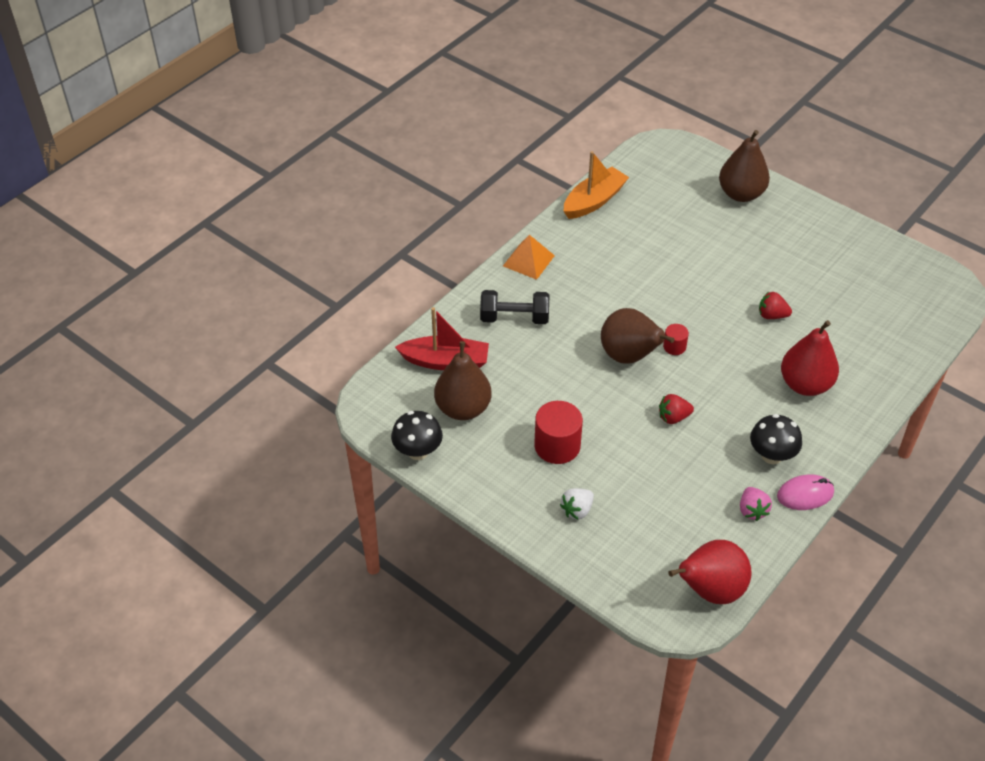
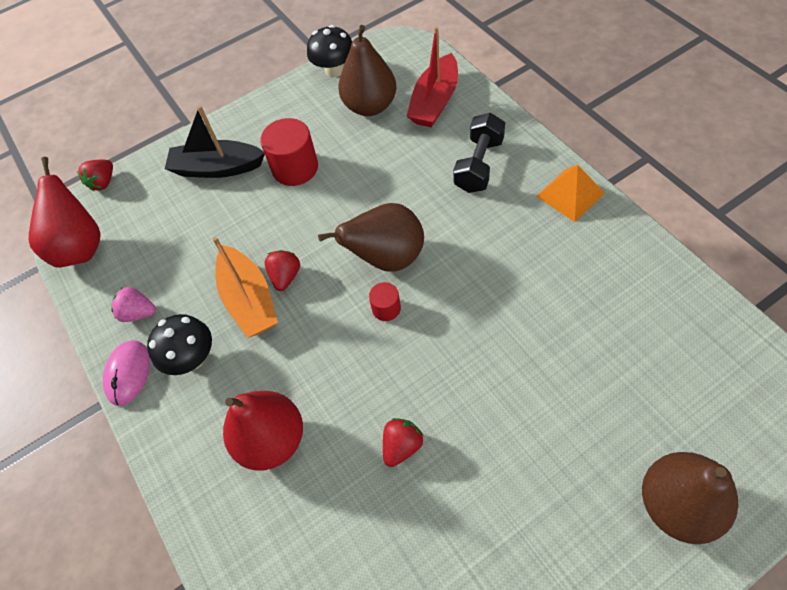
camera: 115 degrees right, 10 degrees up
(577, 510) = (217, 168): white strawberry -> black boat
(594, 201) = (678, 289): orange boat -> orange boat (249, 300)
(628, 608) = (103, 182): none -> red strawberry

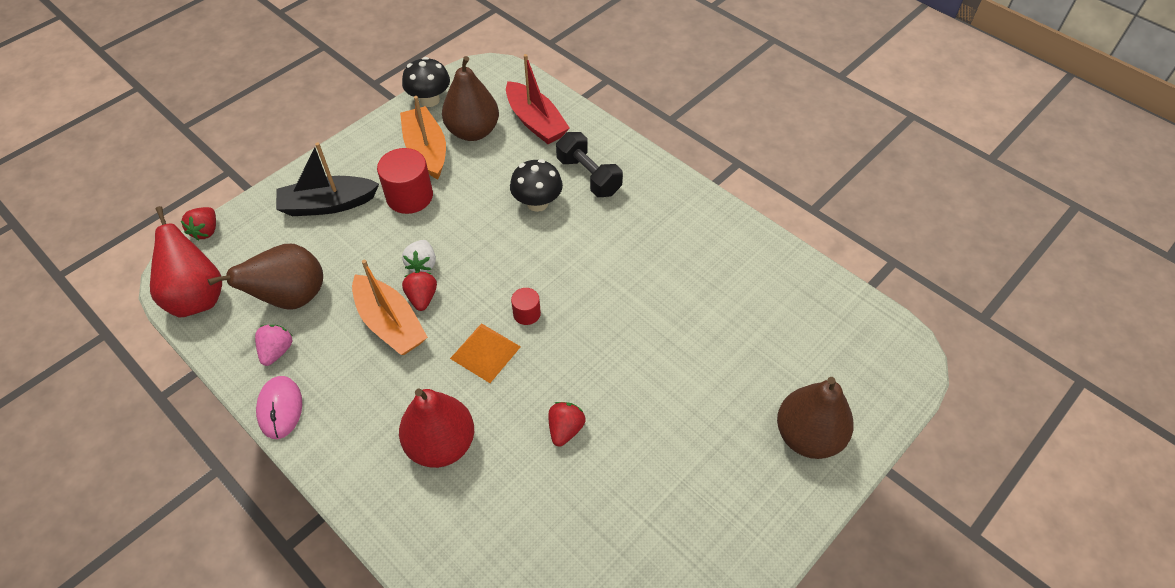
camera: 20 degrees left, 5 degrees down
(138, 313) = (277, 351): pink strawberry -> pink strawberry turned 105 degrees clockwise
(192, 358) = (344, 385): black mushroom -> black mushroom (537, 203)
(293, 241) = (422, 264): none -> white strawberry
(321, 121) = (426, 150): none -> orange boat
(387, 258) = (518, 269): brown pear -> brown pear (291, 298)
(435, 101) = (536, 122): red boat -> red boat turned 45 degrees counterclockwise
(479, 165) = (588, 176): black dumbbell -> black dumbbell turned 45 degrees counterclockwise
(570, 194) = (676, 194): orange pyramid -> orange pyramid (485, 352)

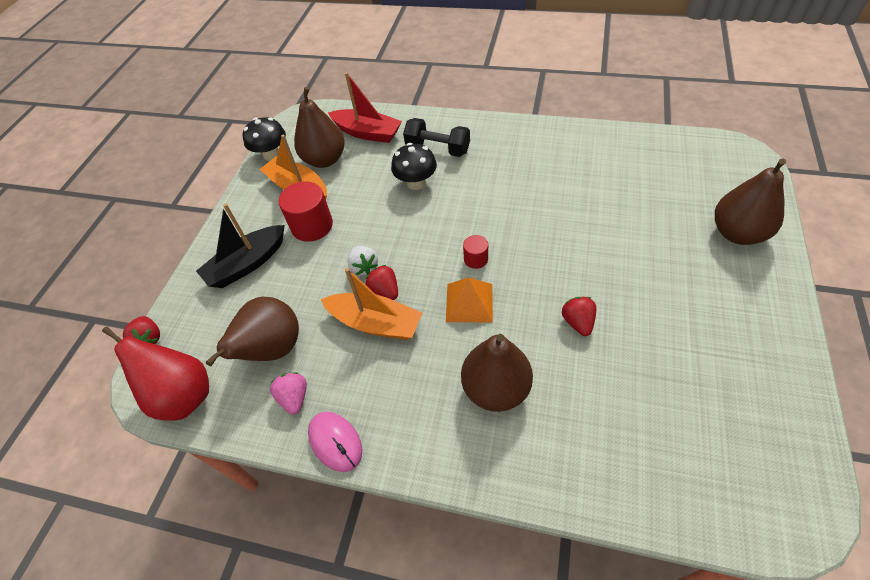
camera: 25 degrees left, 0 degrees up
(441, 444) = (495, 389): red pear -> brown pear

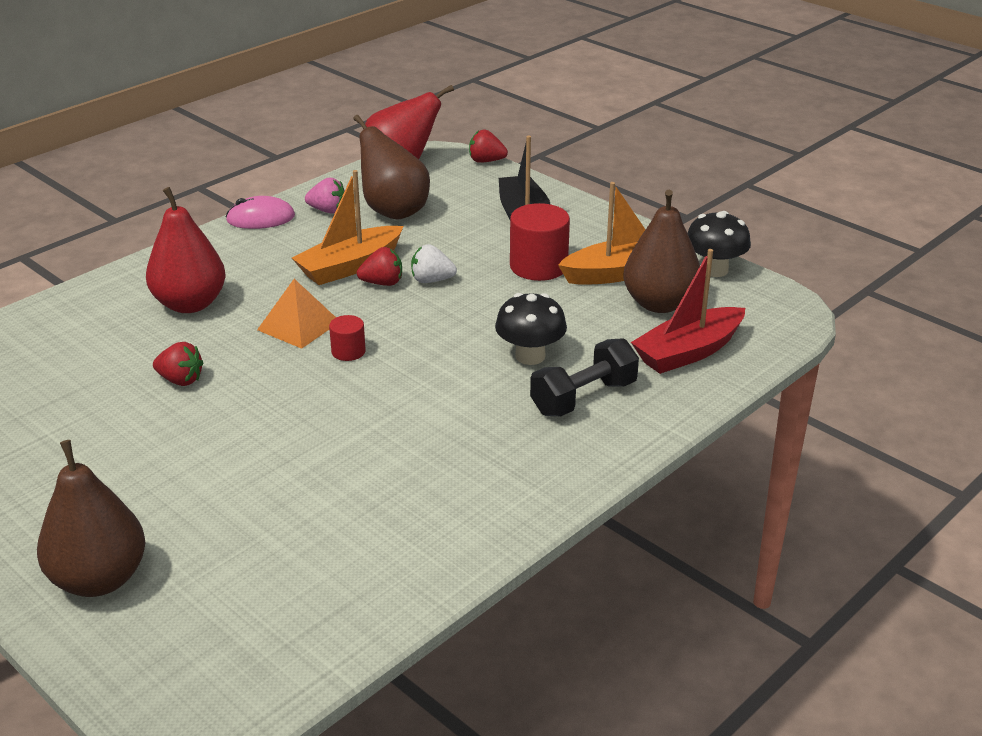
camera: 115 degrees right, 20 degrees down
(495, 389) = (190, 304): brown pear -> red pear

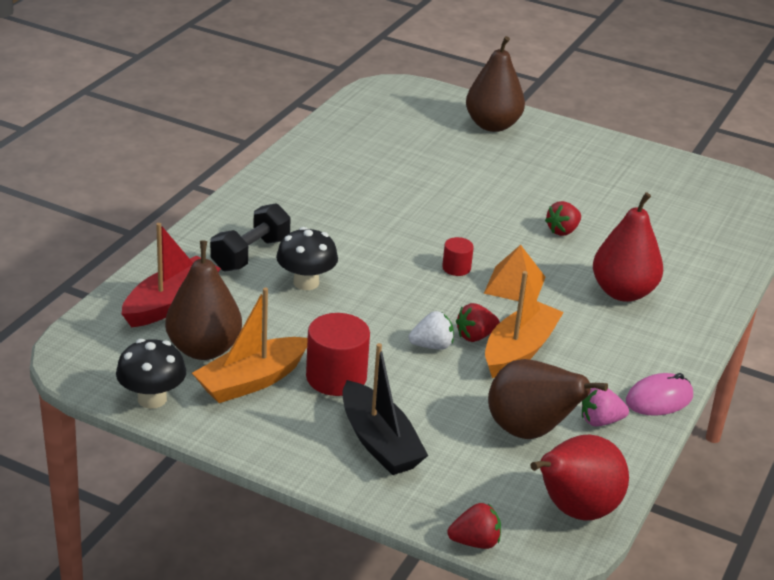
camera: 160 degrees right, 0 degrees up
(180, 380) = (562, 231): red strawberry -> red strawberry turned 45 degrees counterclockwise

